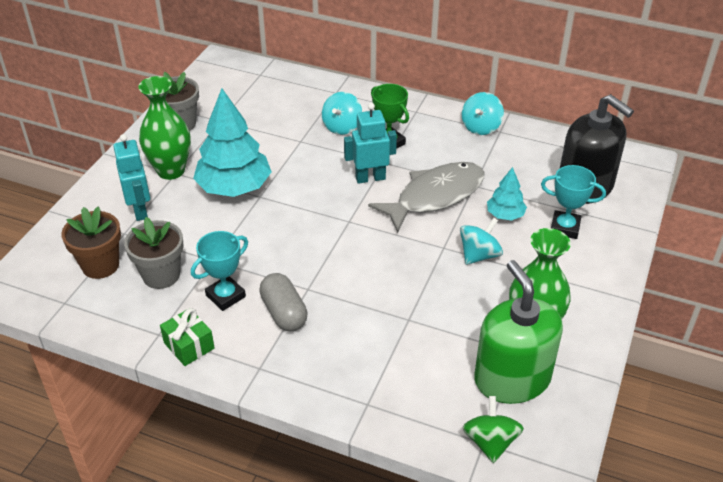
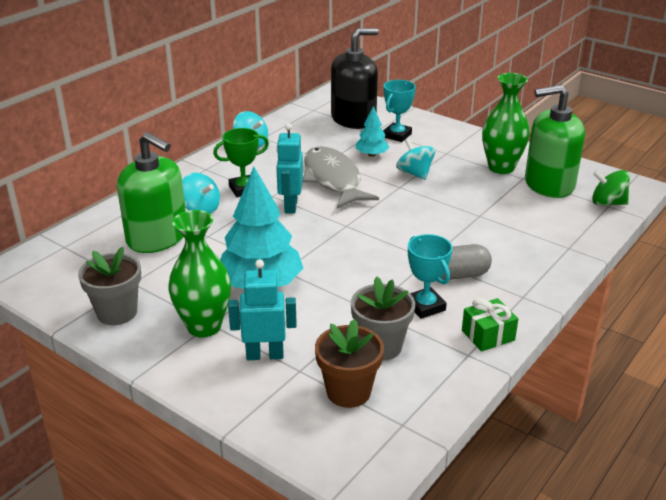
camera: 75 degrees left, 10 degrees down
(288, 115) = (157, 237): none -> green soap dispenser

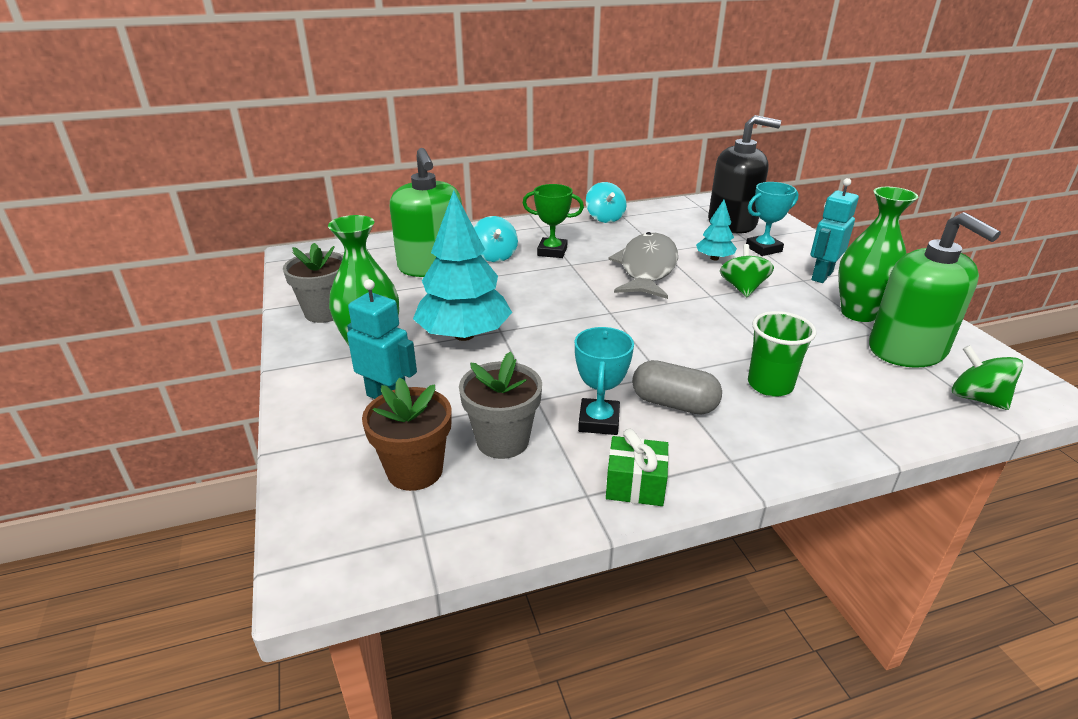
camera: 35 degrees right, 0 degrees up
(290, 206) = (577, 278): turquoise robot -> turquoise robot (821, 276)
(415, 173) = (743, 288): turquoise spinning top -> green spinning top
(498, 239) = (770, 385): none -> green cup
(549, 184) = (907, 350): green soap dispenser -> green soap dispenser turned 150 degrees counterclockwise

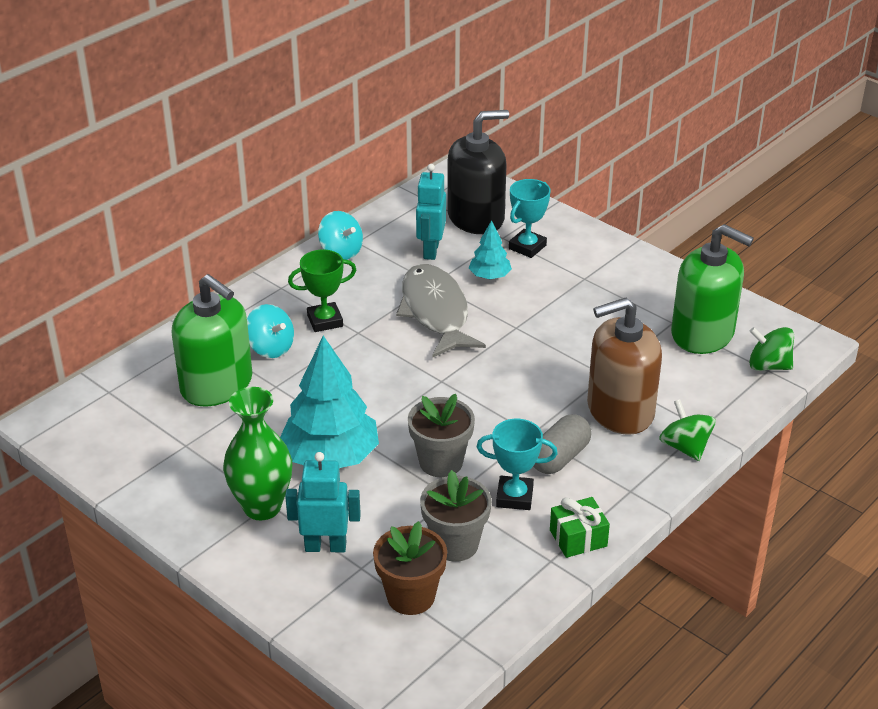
camera: 30 degrees left, 5 degrees up
(325, 312) = (167, 483): grey flower pot -> grey flower pot (441, 462)
(599, 421) = (514, 497): turquoise trophy -> turquoise trophy turned 60 degrees counterclockwise
(674, 404) = (559, 457): grey capsule -> grey capsule turned 45 degrees counterclockwise
(743, 288) = (538, 308): green spinning top -> green spinning top (685, 447)
(770, 385) = (620, 410): green cup -> brown soap dispenser
(821, 276) = (597, 267): turquoise robot -> turquoise robot (430, 250)
(858, 313) = (649, 305): green vase -> none

